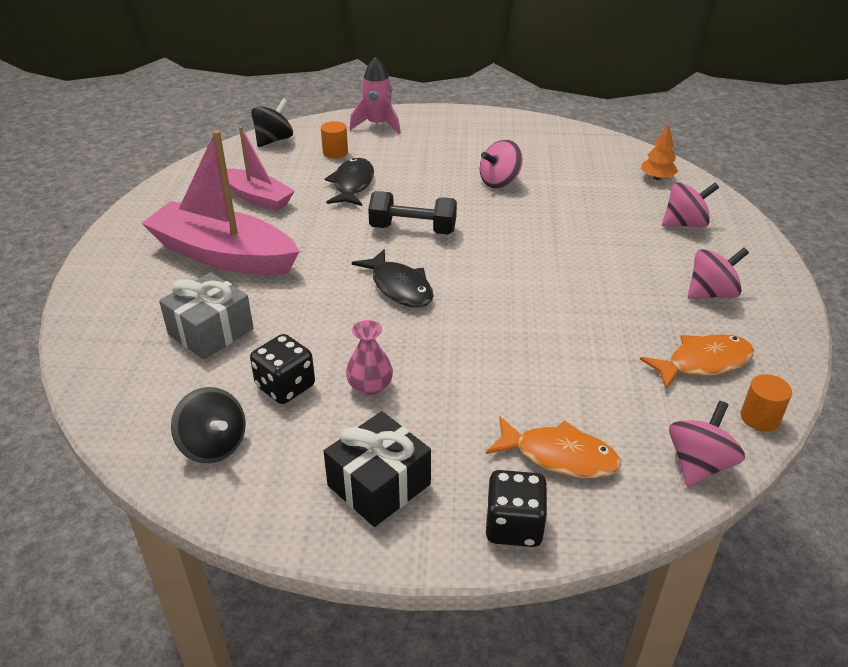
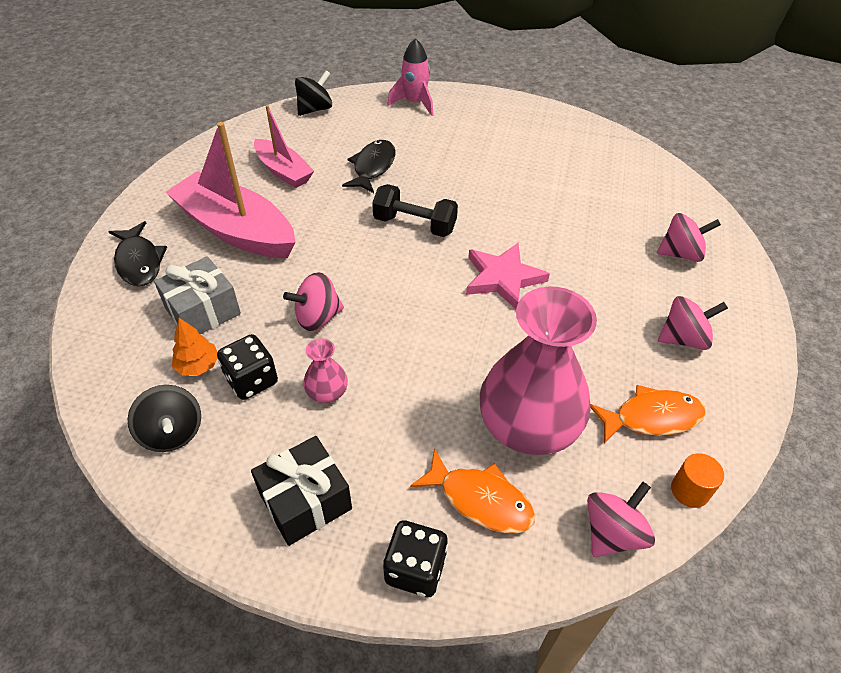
camera: 10 degrees right, 10 degrees up
(335, 152) = (367, 129): orange cylinder -> none
(399, 287) = (384, 287): black fish -> black fish (139, 262)
(499, 182) = (512, 182): pink spinning top -> pink spinning top (317, 317)
(518, 265) = (503, 278): none -> pink star
(586, 386) = (528, 426): none -> pink vase
(657, 178) = (668, 196): orange tree -> orange tree (198, 366)

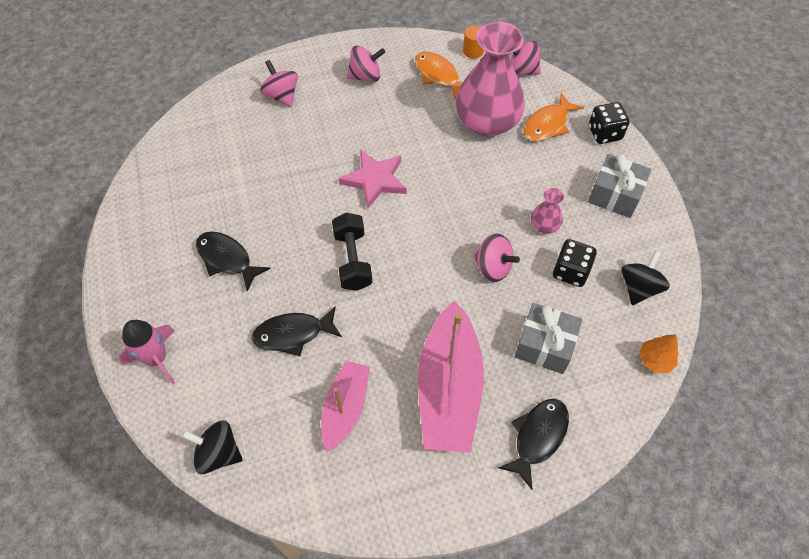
camera: 120 degrees left, 10 degrees up
(198, 366) = (587, 311): orange tree -> orange tree (655, 360)
(305, 501) = (615, 195): black gift -> grey gift
(478, 156) = (227, 259): none -> black fish
(480, 499) = (548, 125): orange fish -> orange fish turned 135 degrees counterclockwise
(683, 339) = (365, 76): pink spinning top -> pink spinning top turned 120 degrees clockwise

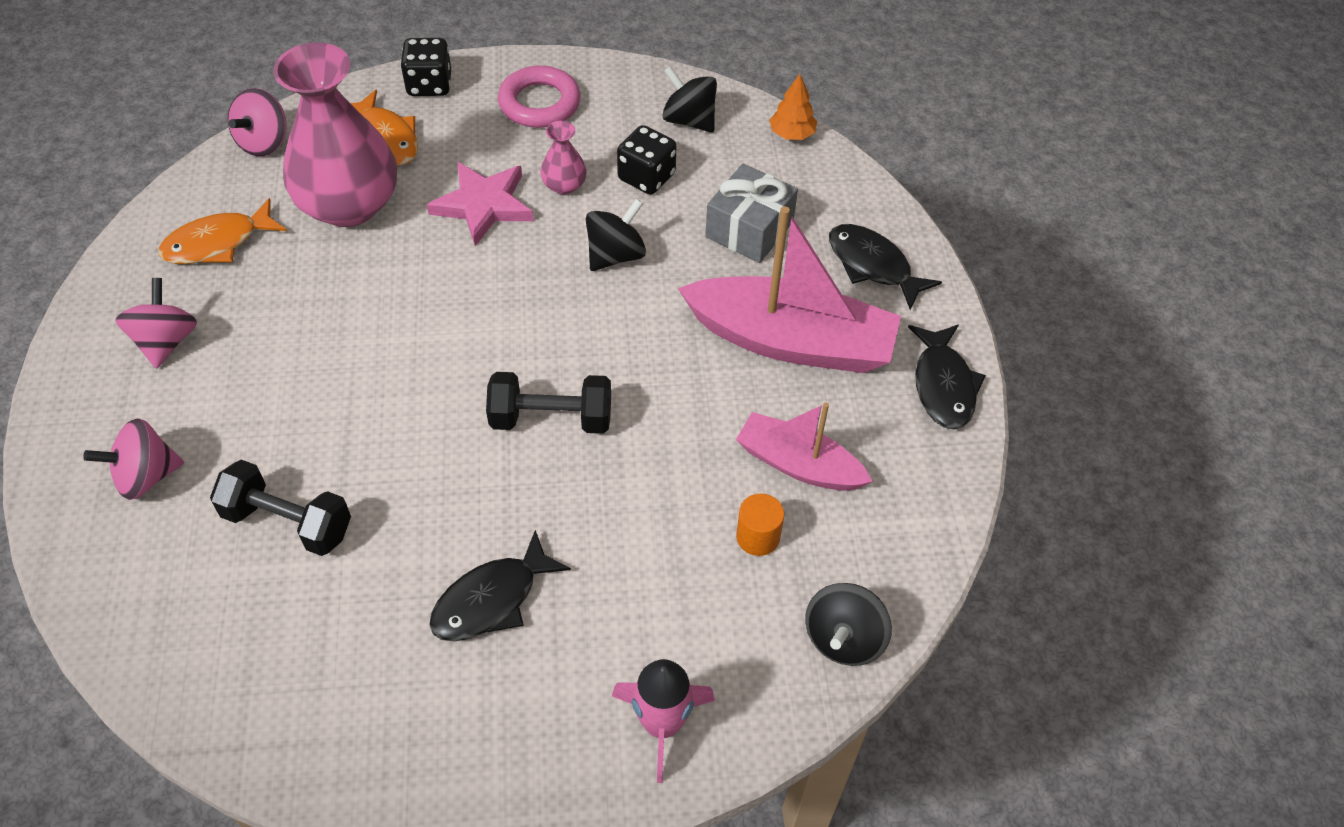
camera: 80 degrees left, 5 degrees down
(263, 158) = (288, 522): none -> black dumbbell
(293, 334) = (663, 516): black fish -> black fish (943, 385)
(375, 180) = (404, 365): pink star -> pink star (483, 205)
(473, 51) = (187, 189): orange cylinder -> orange cylinder (758, 537)
(492, 267) = (615, 255): pink spinning top -> black spinning top
(615, 195) = (539, 103): grey gift -> pink ring

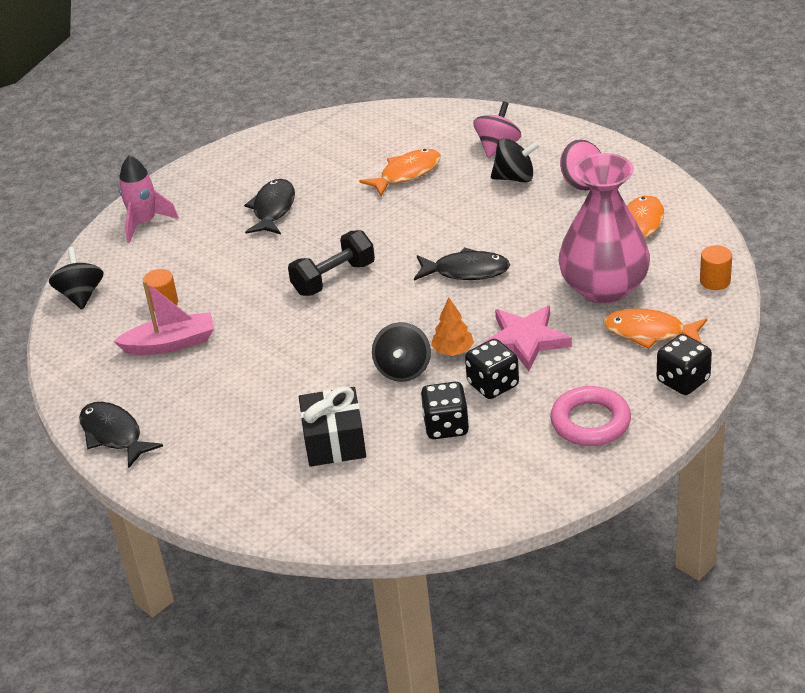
camera: 145 degrees right, 15 degrees down
(264, 142) = (715, 281): pink spinning top -> orange cylinder
(288, 522) = (406, 174): black dumbbell -> orange fish
(564, 185) = (493, 384): pink vase -> black dice
(689, 120) = (469, 486): black spinning top -> black spinning top (515, 178)
(749, 229) = (334, 441): grey gift -> black gift
(791, 341) = (235, 397): pink boat -> none
(792, 134) = (379, 530): orange tree -> orange tree (453, 351)
(873, 266) = (223, 475): black fish -> black fish (466, 271)

